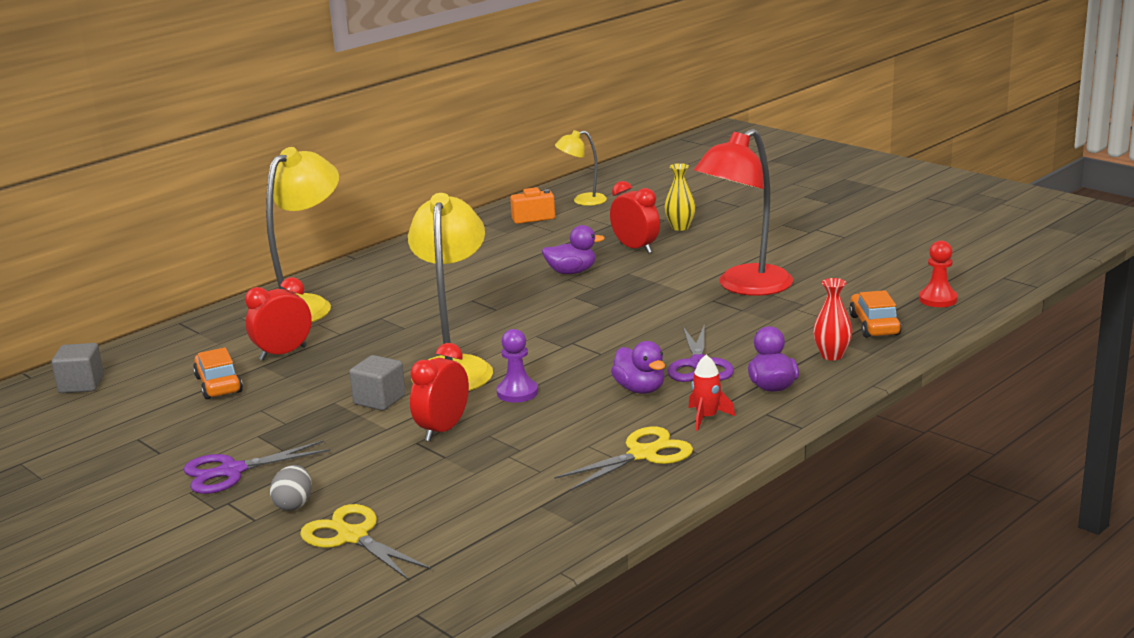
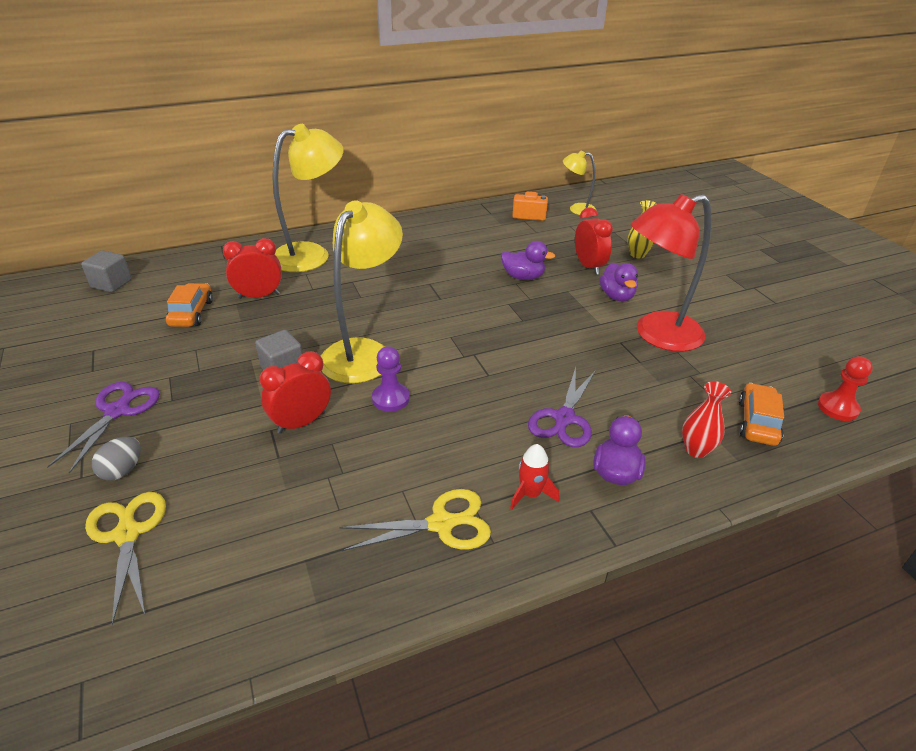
camera: 20 degrees right, 15 degrees up
(232, 471) = (117, 411): purple scissors -> purple scissors turned 105 degrees clockwise
(640, 389) = (493, 432): purple duck -> purple duck (617, 296)

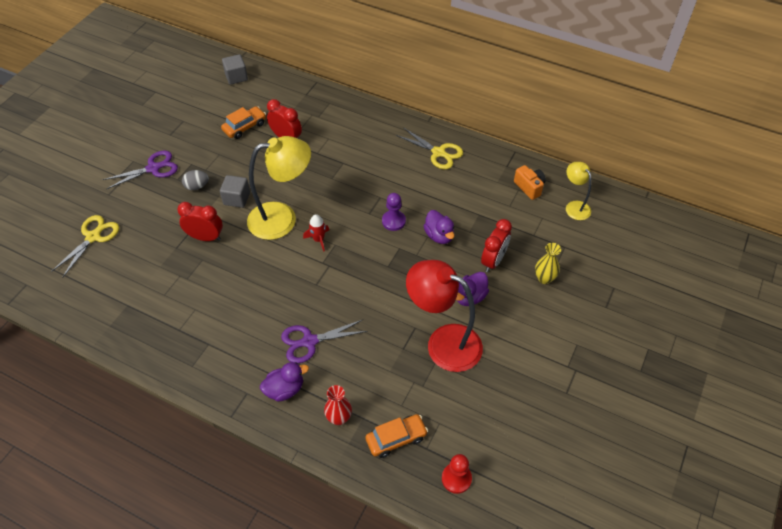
camera: 50 degrees right, 15 degrees up
(122, 470) = (122, 204): grey egg -> grey egg (197, 186)
(311, 254) = (351, 124): yellow lamp -> none
(390, 398) = (255, 257): purple pawn -> purple pawn (393, 221)
(441, 524) = (186, 338): yellow scissors -> yellow scissors (438, 153)
(531, 494) = (236, 361): red rocket -> red rocket (318, 239)

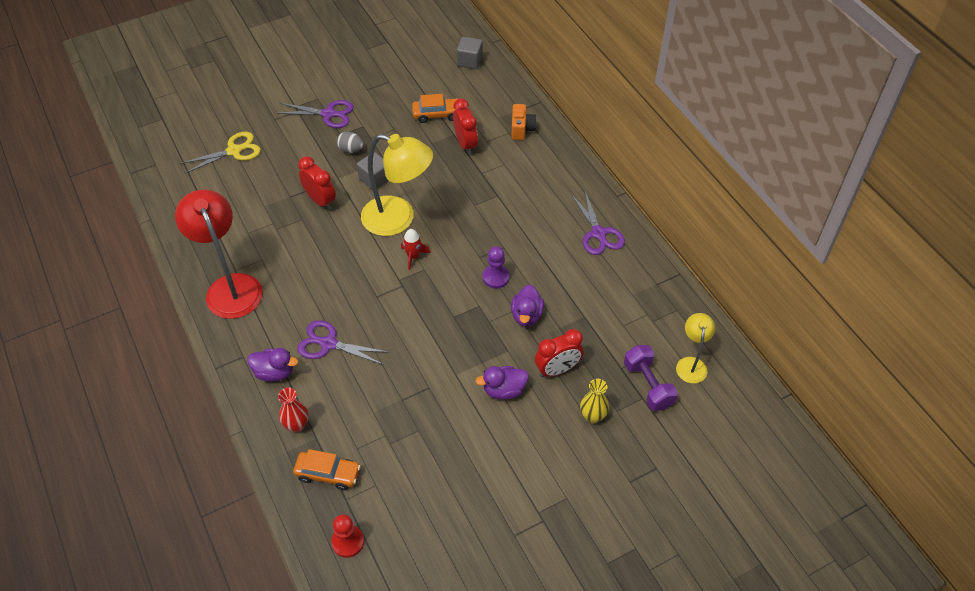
camera: 35 degrees right, 0 degrees up
(438, 153) = (598, 233): yellow scissors -> purple scissors
(443, 342) = (442, 417): red lamp -> red lamp (230, 287)
(529, 187) = (661, 318): orange camera -> orange camera (521, 129)
(560, 236) = (648, 385): none -> purple dumbbell

